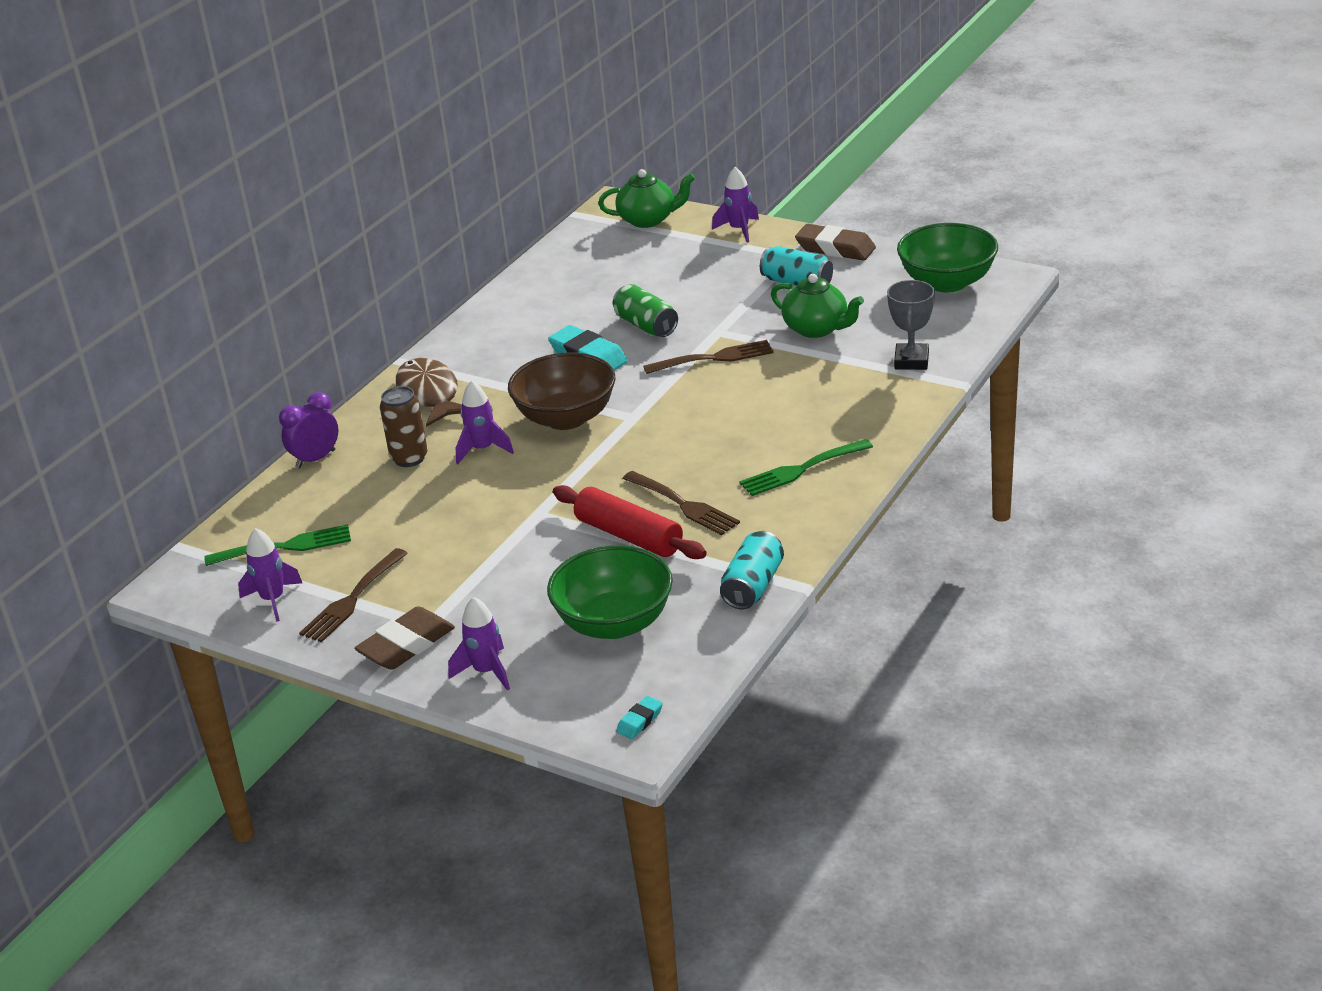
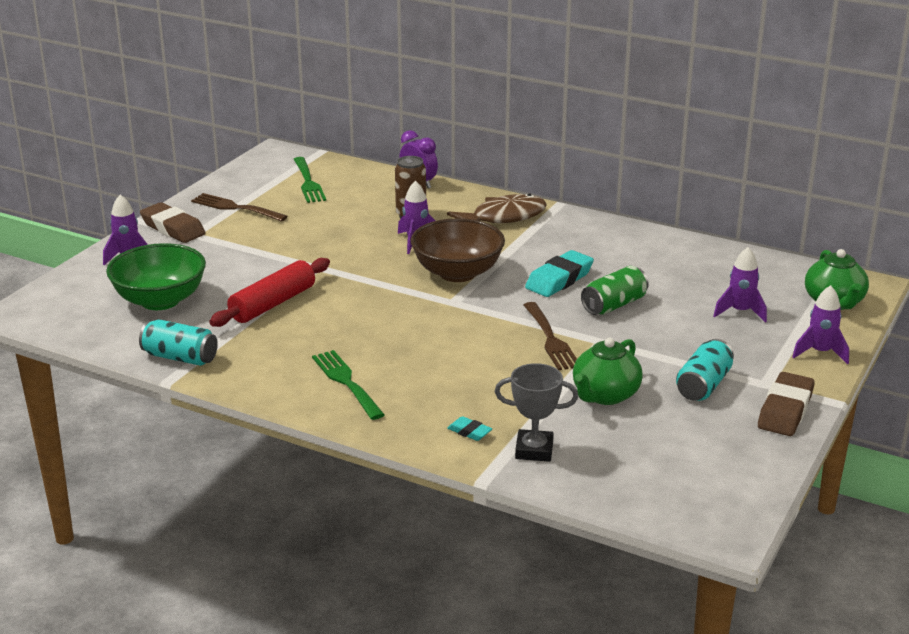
camera: 85 degrees right, 5 degrees down
(273, 600) = (246, 183): purple rocket -> purple rocket (740, 312)
(640, 721) = (39, 312): turquoise eraser -> turquoise eraser (469, 432)
(683, 505) = (309, 326): brown fork -> none
(947, 282) = (710, 482): green bowl -> none

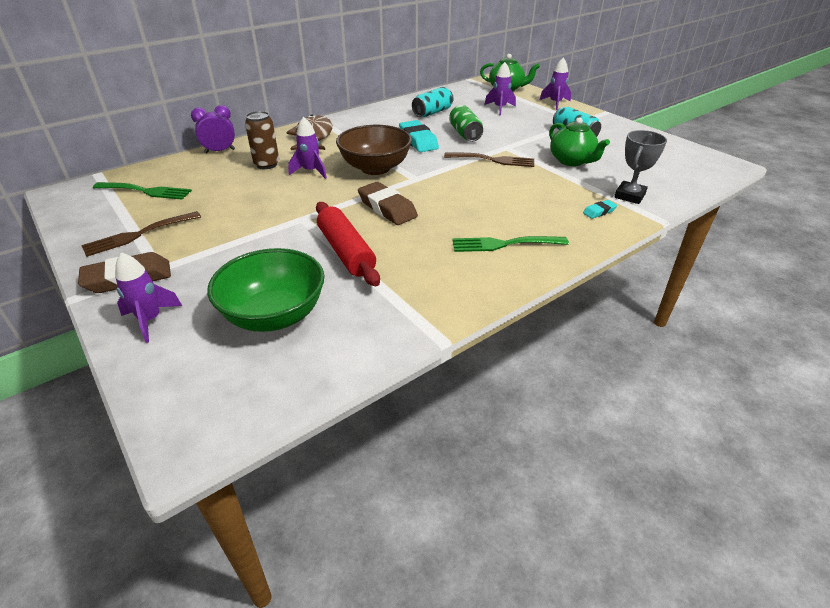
camera: 65 degrees left, 10 degrees up
(180, 357) = (402, 324): turquoise can -> turquoise can (432, 112)
(785, 410) = (609, 124): brown eraser -> brown eraser (387, 208)

